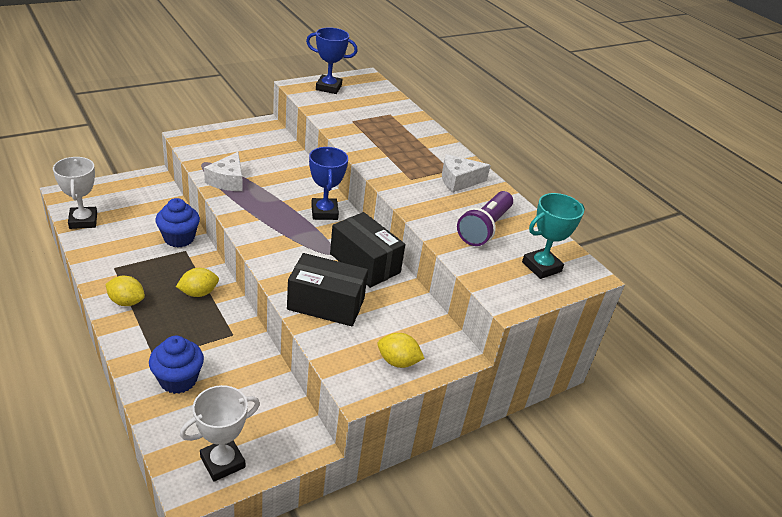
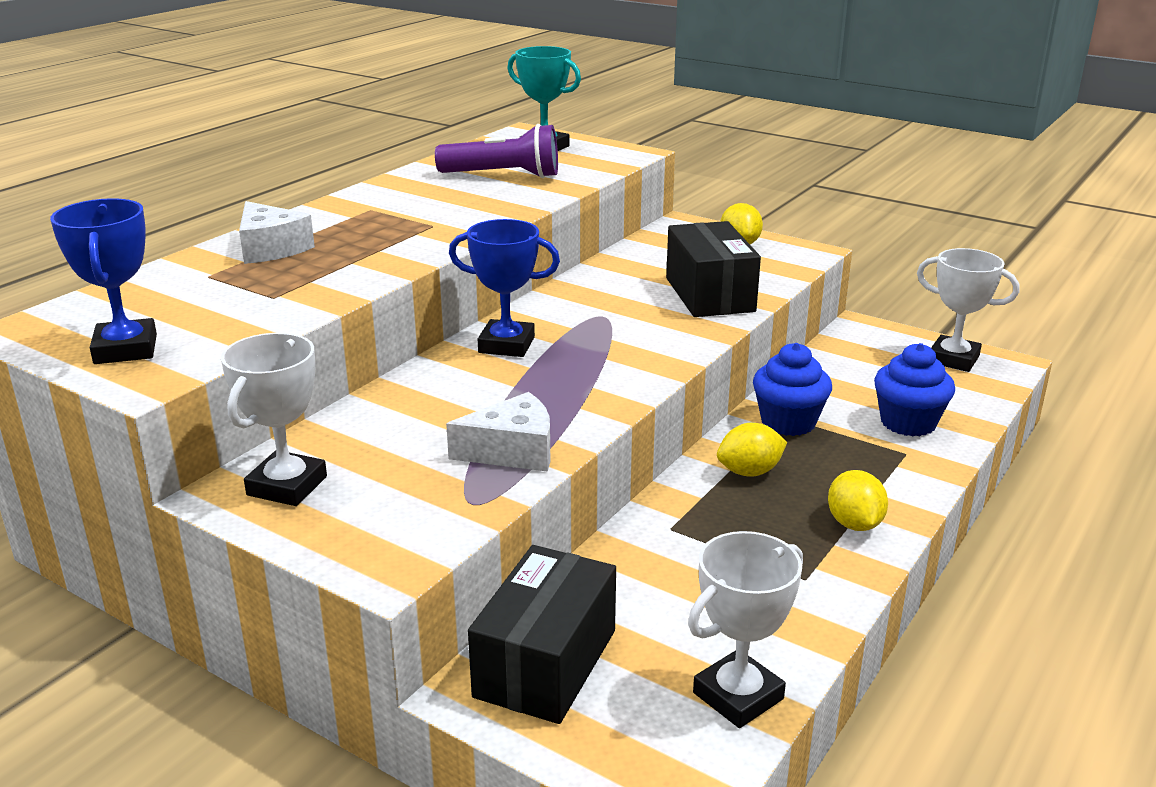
camera: 110 degrees left, 10 degrees down
(179, 238) = (647, 549): blue cupcake -> blue cupcake (788, 422)
(198, 293) = (749, 472): yellow lemon -> yellow lemon turned 60 degrees counterclockwise
(256, 134) = (287, 486): none -> white trophy
(324, 212) = (506, 345): blue trophy -> blue trophy turned 45 degrees clockwise
(365, 263) = (595, 292): black box -> black box (545, 663)
(458, 181) = (398, 201): white cheese -> white cheese (271, 248)

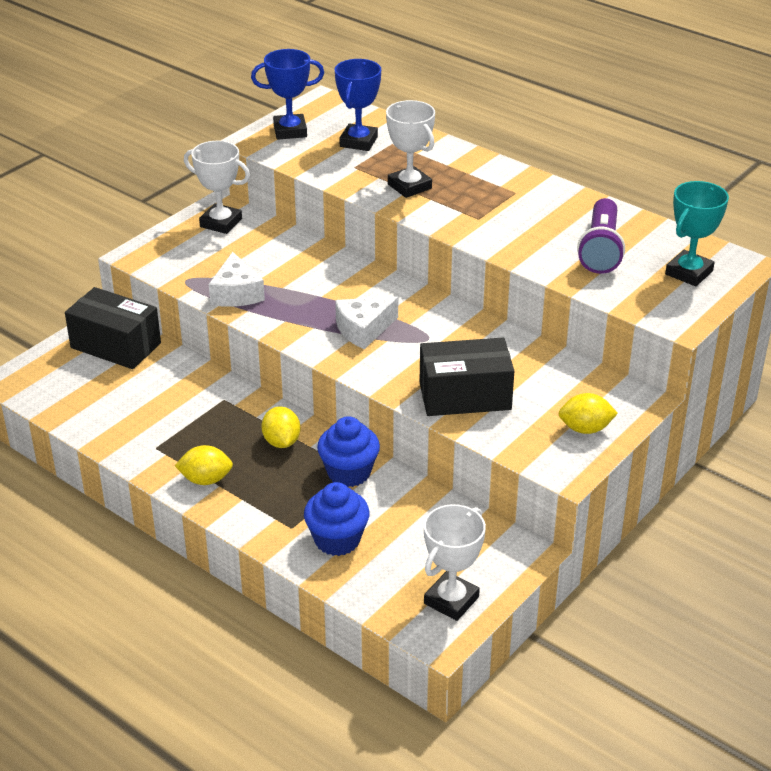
camera: 95 degrees right, 10 degrees up
(271, 248) = (437, 160): white cheese -> white cheese (363, 330)
(506, 345) = (382, 294): blue trophy -> blue trophy (358, 142)
(738, 696) = (67, 406): white trophy -> white trophy (409, 186)

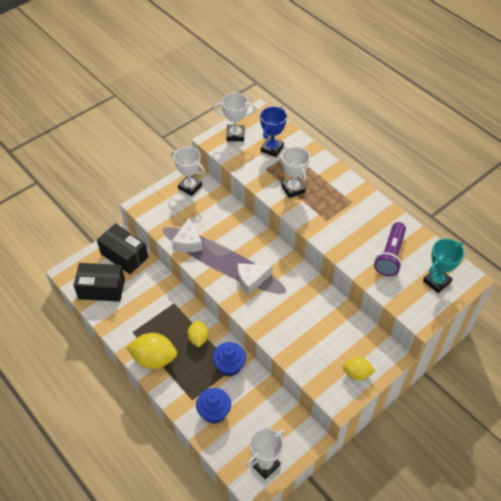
camera: 10 degrees right, 15 degrees up
(206, 480) = (154, 359): yellow lemon -> yellow lemon, size x1.67
(290, 131) = (235, 135): blue trophy -> white trophy
(465, 396) = (296, 338): black box -> black box (101, 289)

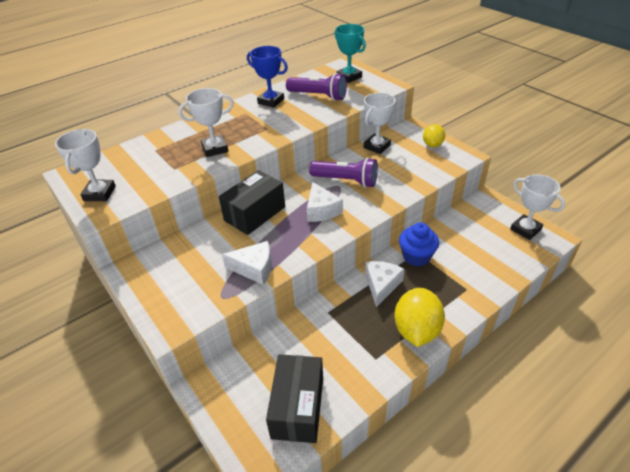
camera: 85 degrees left, 10 degrees down
(124, 255) = (236, 379): black box -> black box (255, 213)
(190, 187) = (152, 269): white trophy -> white trophy (377, 146)
(198, 338) = (381, 285): yellow lemon -> white cheese
(214, 412) = (478, 269): blue cupcake -> none
(272, 149) = (141, 163): blue trophy -> blue trophy (271, 101)
(292, 297) = (346, 181): none -> purple flashlight

